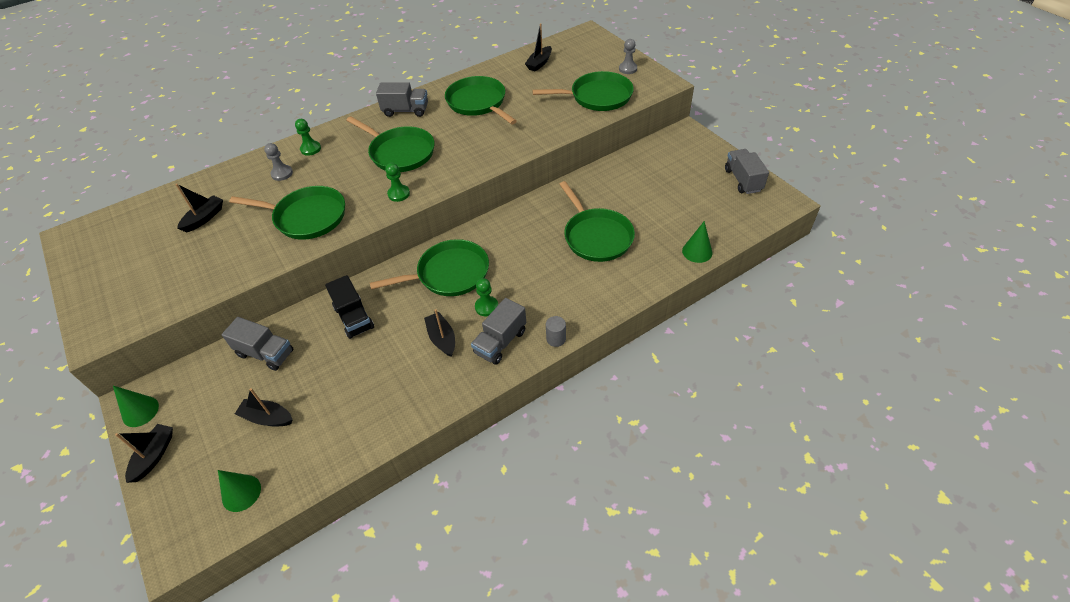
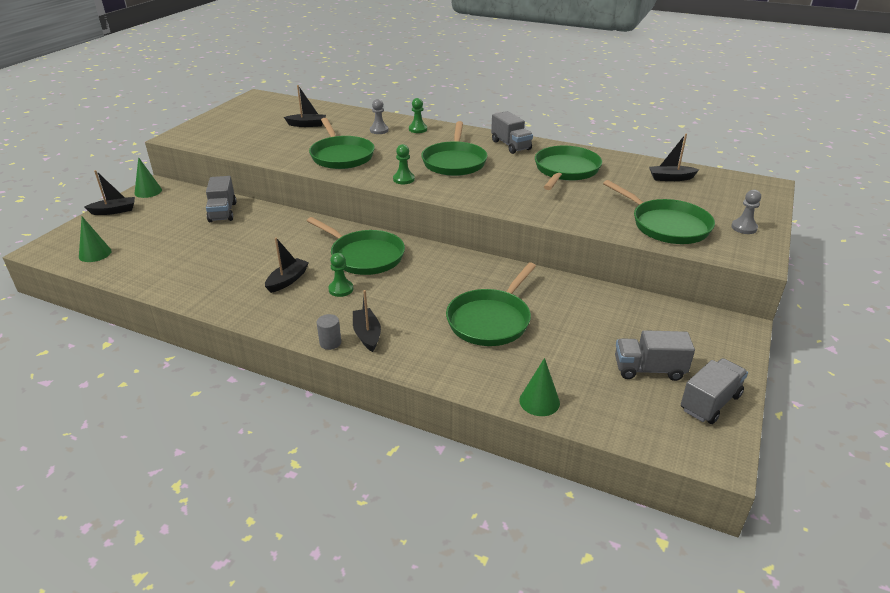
camera: 55 degrees right, 15 degrees down
(267, 418) = (164, 237): black boat -> black boat (367, 335)
(354, 318) = (281, 232): black truck -> none
(500, 342) = (304, 312): grey truck -> grey truck (649, 369)

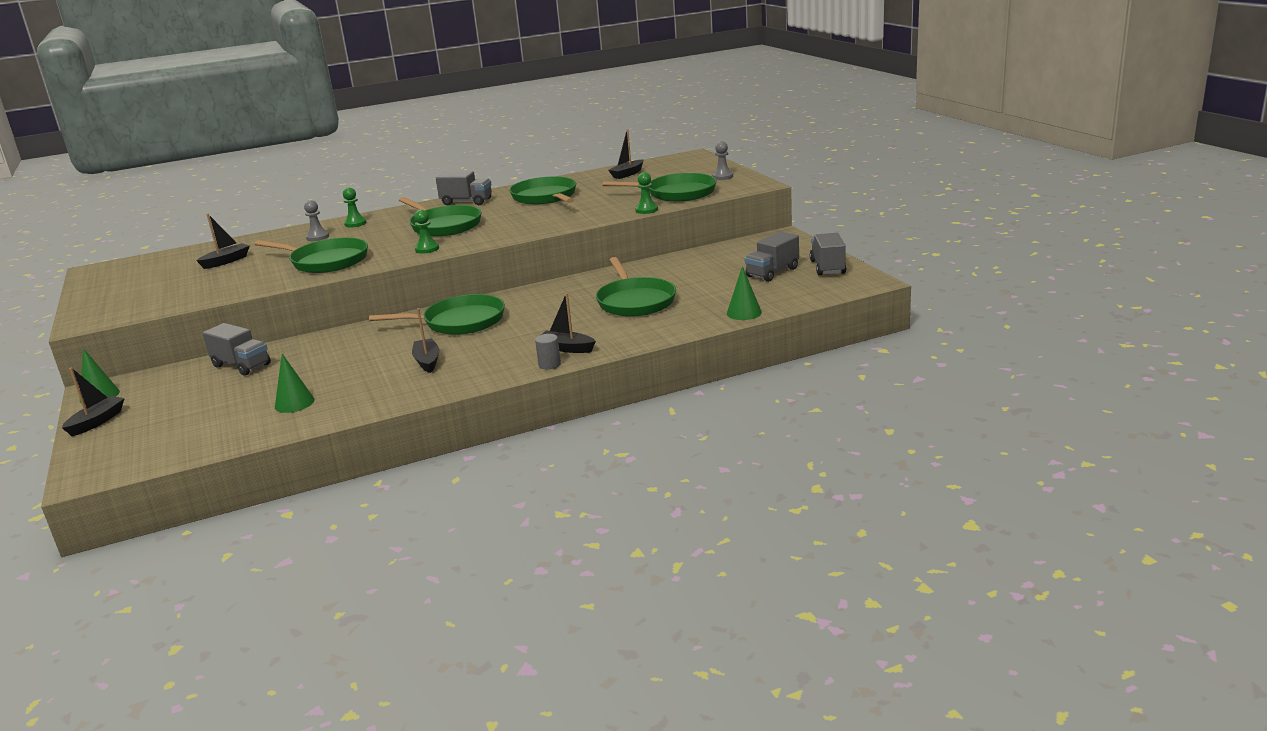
camera: 45 degrees left, 10 degrees down
(95, 254) = (167, 446): green cone -> green cone (294, 403)
(341, 289) = (487, 343): green pawn -> green pawn (646, 210)

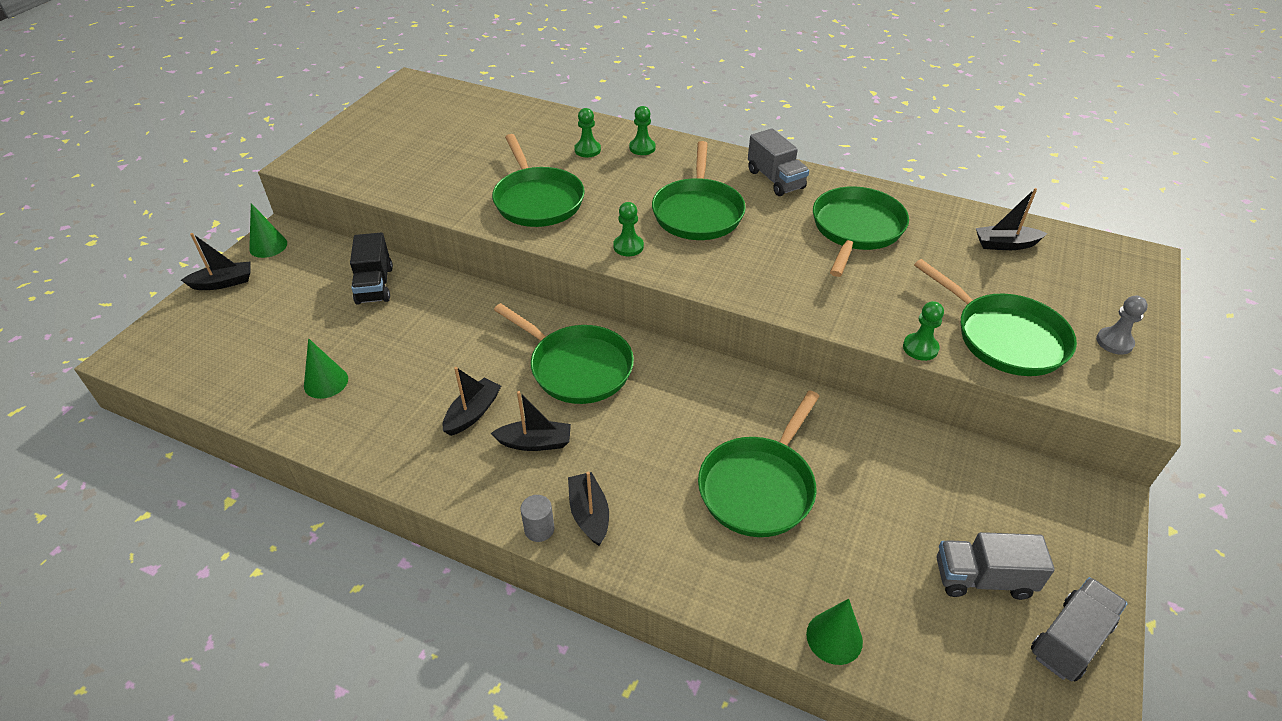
camera: 45 degrees right, 20 degrees up
(226, 261) = (485, 139): black boat -> black boat (535, 443)
(241, 365) = (375, 285): grey truck -> black truck
(317, 237) = (587, 150): grey pawn -> green pawn

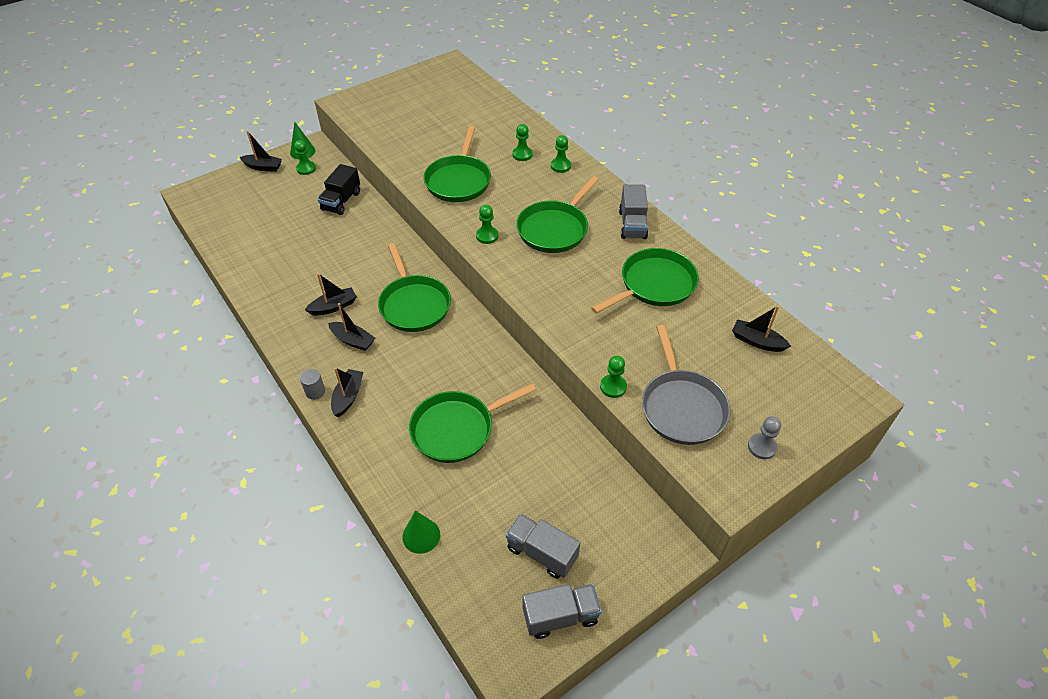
camera: 30 degrees right, 5 degrees up
(290, 264) = (306, 169): none -> green pawn
(326, 382) = (272, 253): green cone -> none
(1005, 338) = (682, 407): green pan -> grey pan

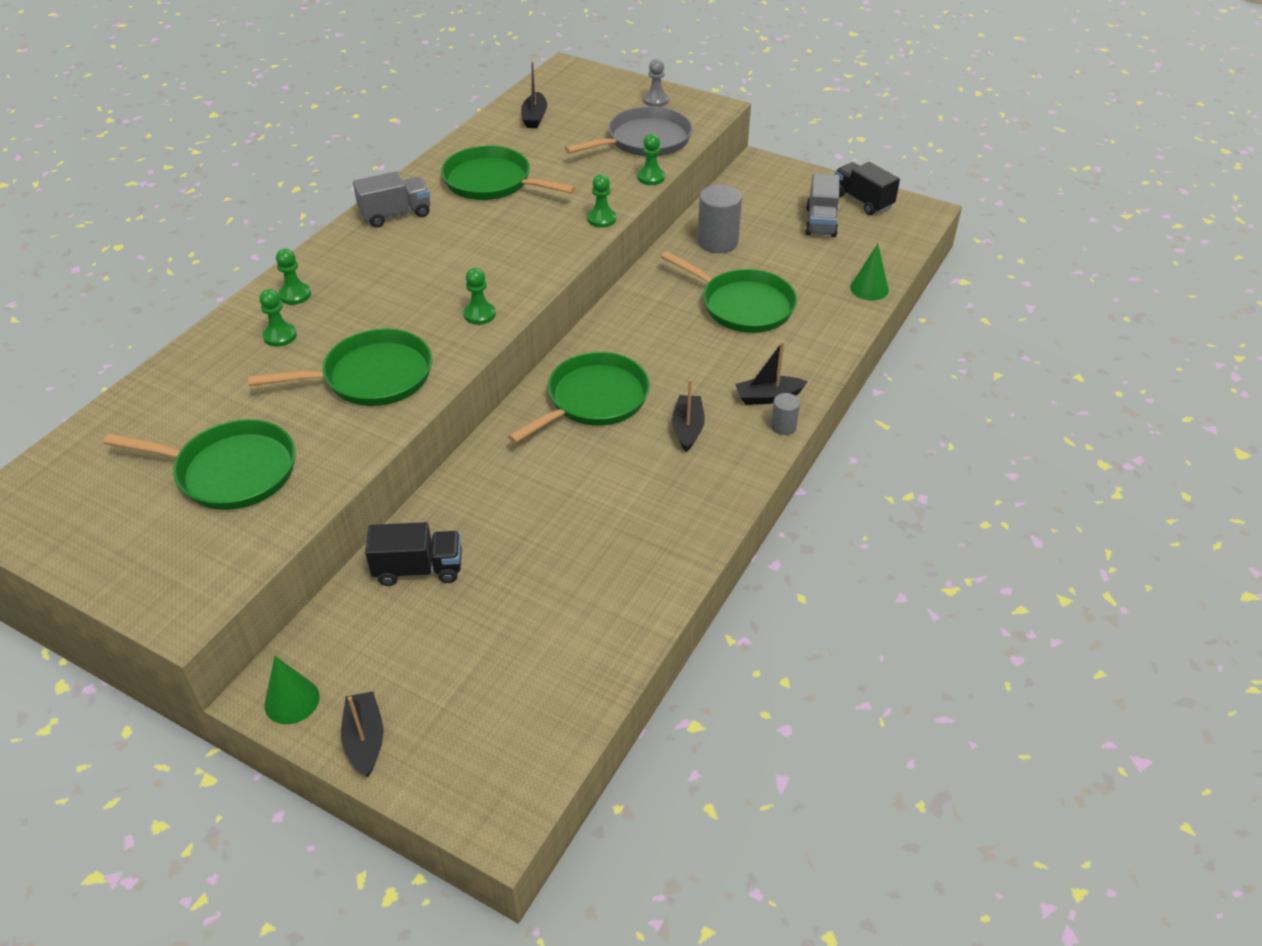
camera: 115 degrees left, 5 degrees down
(306, 169) = (345, 666): green pawn -> green pawn (601, 219)
(333, 307) = (646, 472): black boat -> none
(553, 451) = (717, 242): none -> grey cylinder
(554, 229) = (435, 266): green pan -> green pan (231, 471)
(560, 616) = (862, 201): grey truck -> black truck

